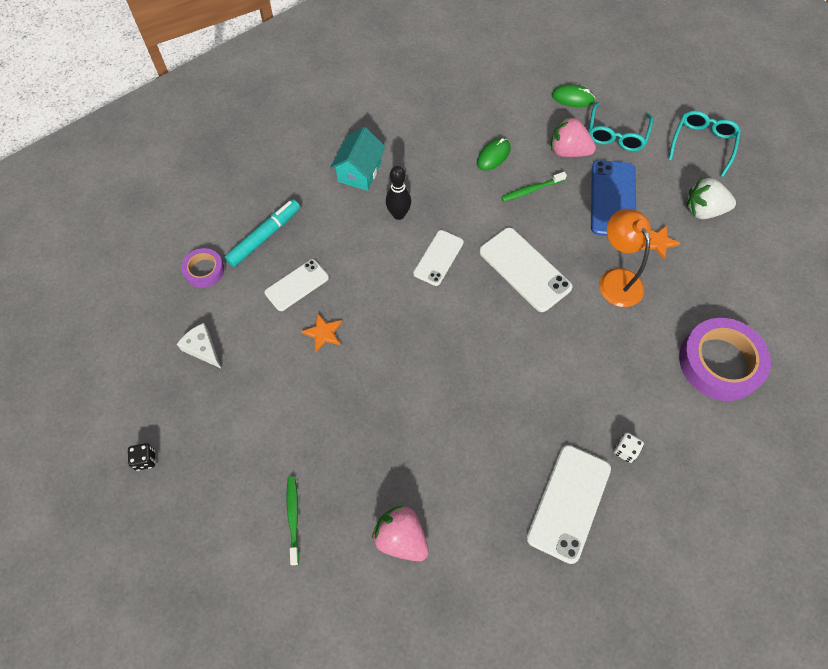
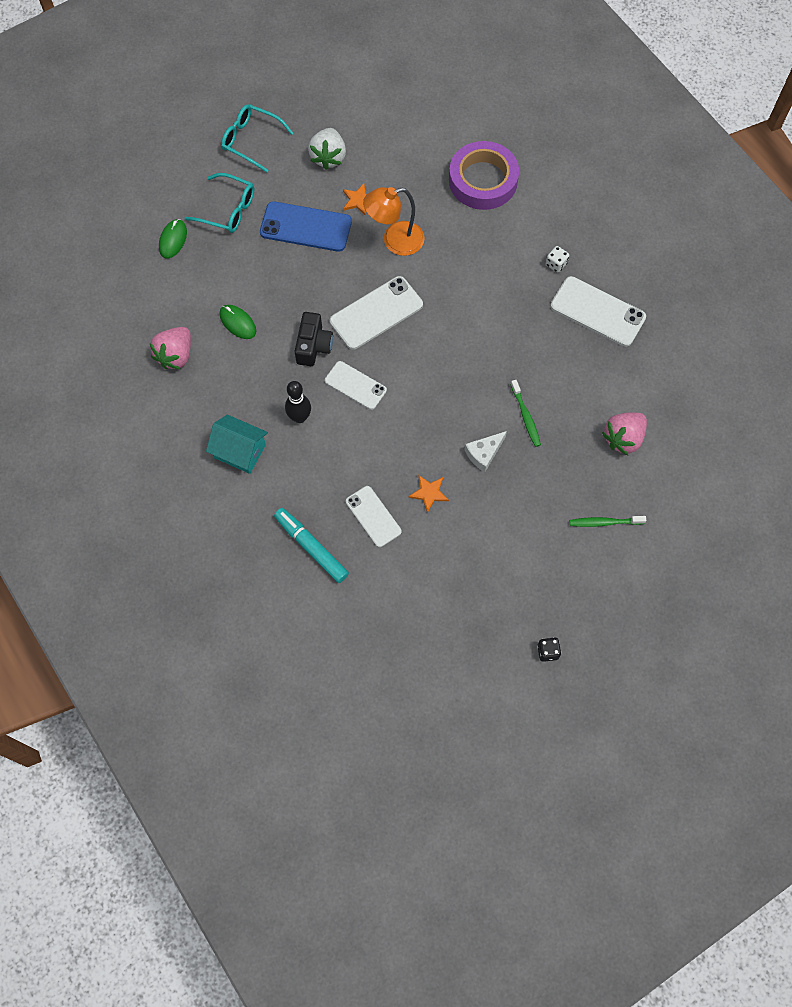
camera: 85 degrees left, 5 degrees up
(202, 348) = (437, 605): white cheese -> white cheese (484, 453)
(204, 270) = (346, 607): purple tape -> none
(477, 218) = (313, 346): none -> black camera
(531, 190) = (285, 294): green toothbrush -> green toothbrush (525, 416)
(568, 151) = (242, 255): pink strawberry -> pink strawberry (175, 355)

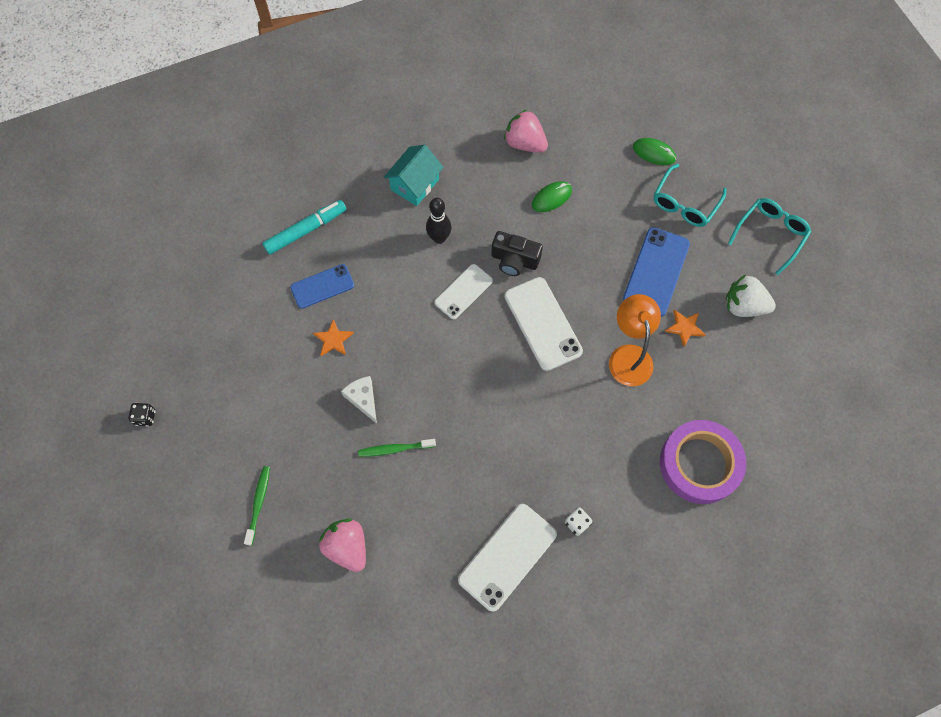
camera: 100 degrees right, 0 degrees up
(373, 516) = (322, 286): white phone -> blue phone

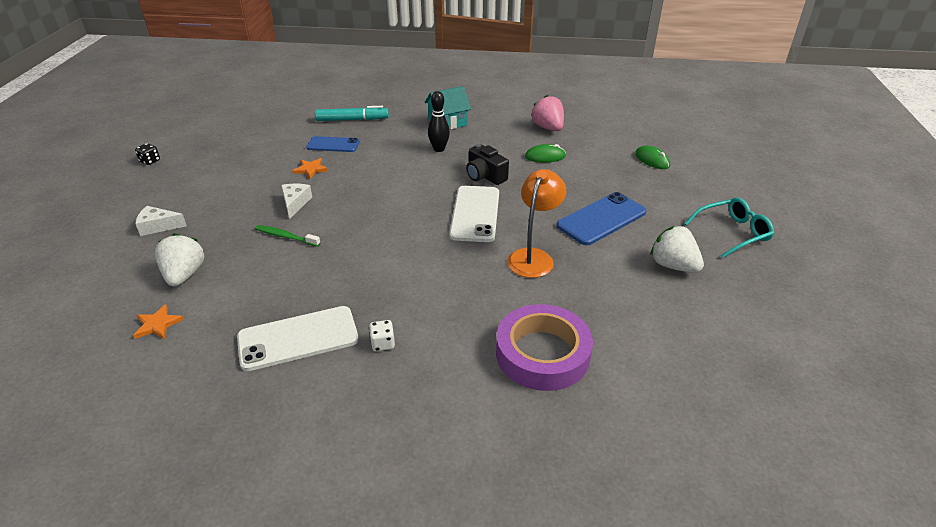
camera: 30 degrees right, 30 degrees down
(258, 503) = (158, 226): green toothbrush -> white cheese
(347, 547) = (184, 275): pink strawberry -> white strawberry
(463, 291) = (429, 178): white phone -> none
(684, 328) = (602, 259): orange star -> orange star (157, 324)
(685, 203) = (660, 191): turquoise glasses -> none

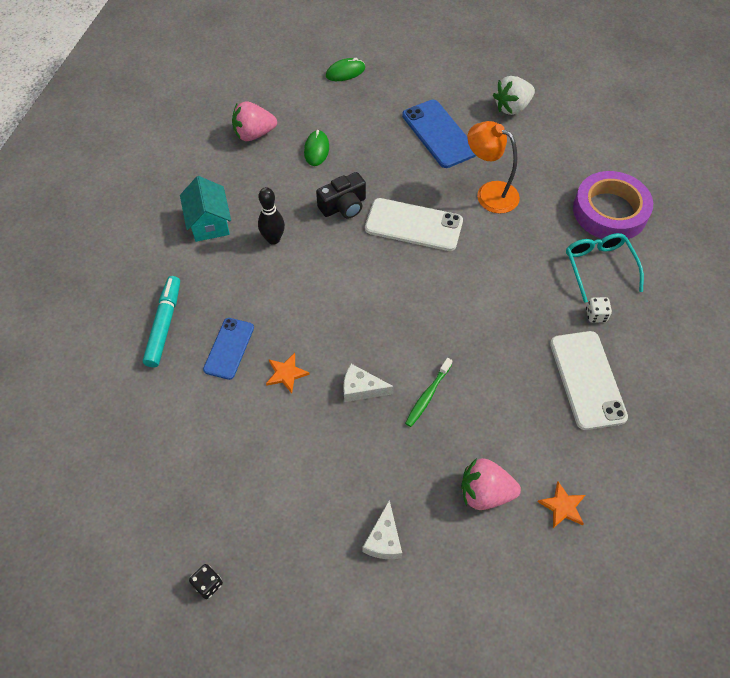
camera: 80 degrees left, 20 degrees up
(184, 275) = (485, 493): white strawberry -> pink strawberry
(732, 233) = (473, 59): turquoise glasses -> turquoise glasses (599, 267)

